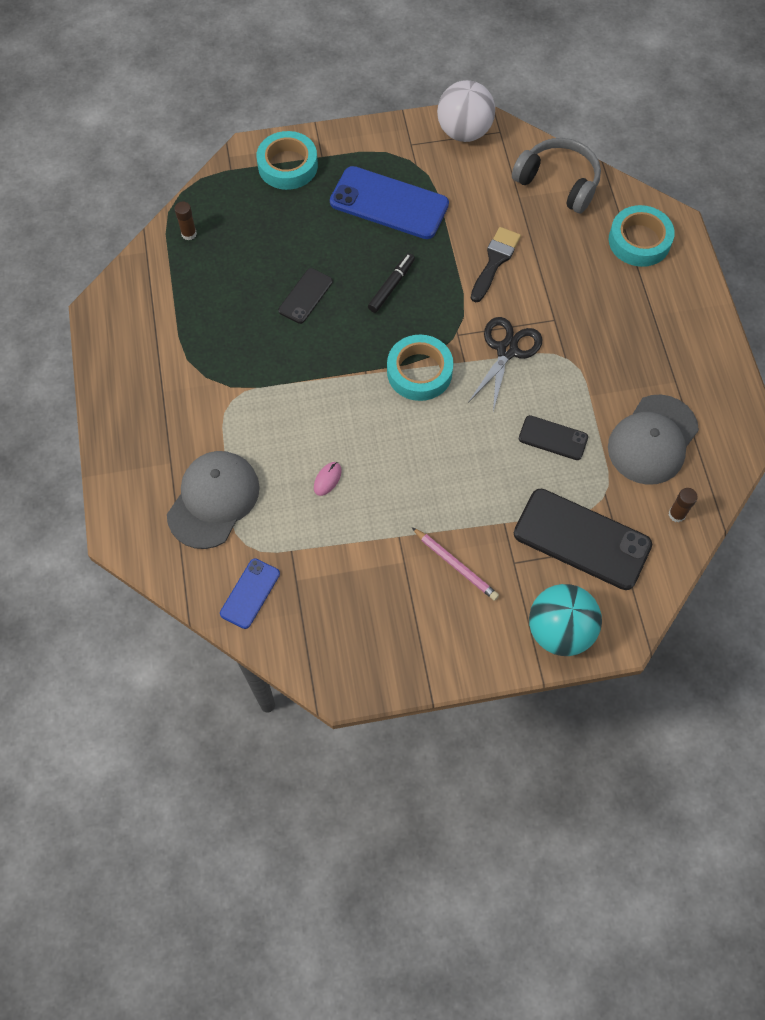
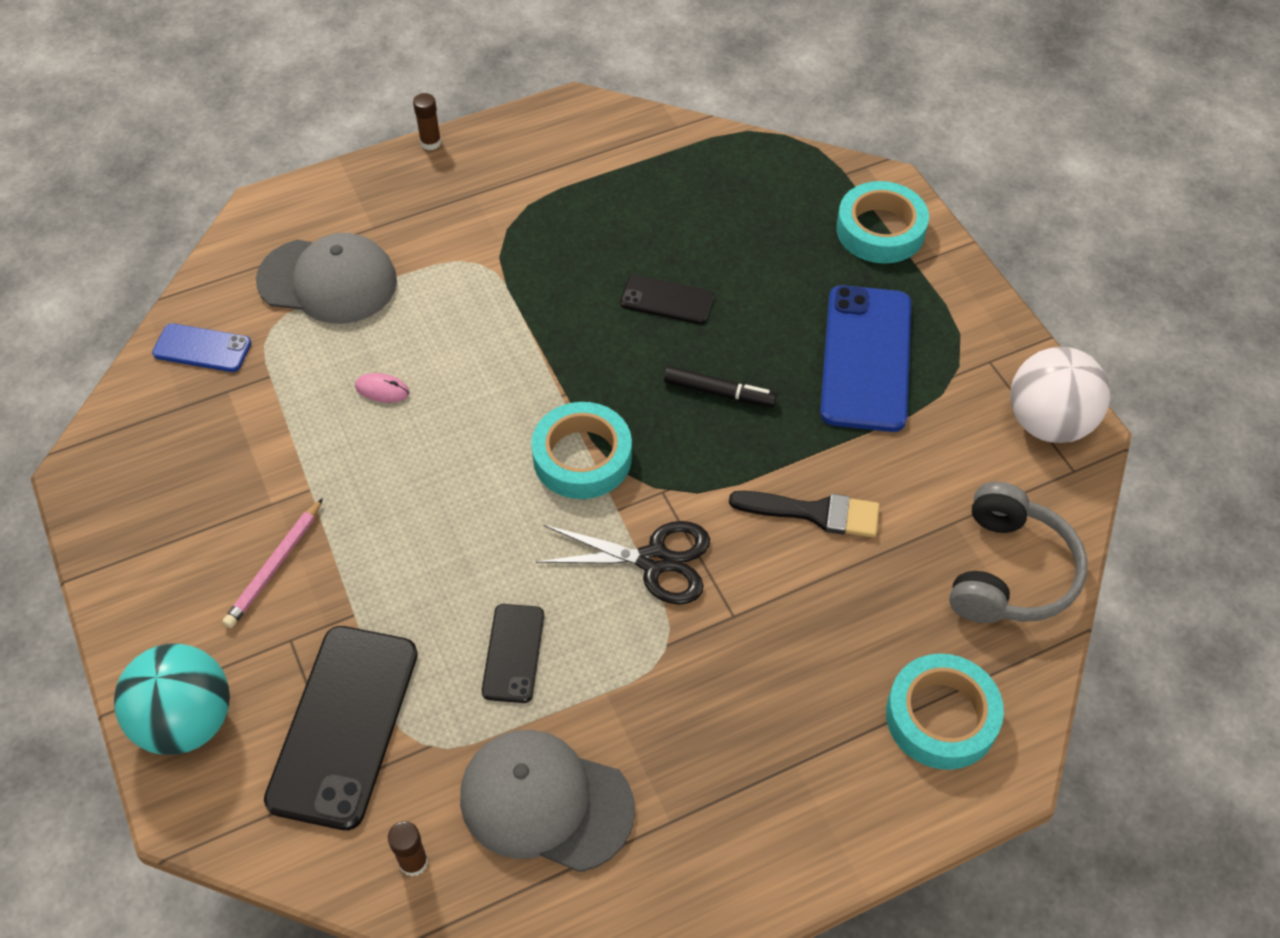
camera: 75 degrees right, 10 degrees down
(189, 234) = (722, 158): brown glue stick -> brown glue stick (430, 142)

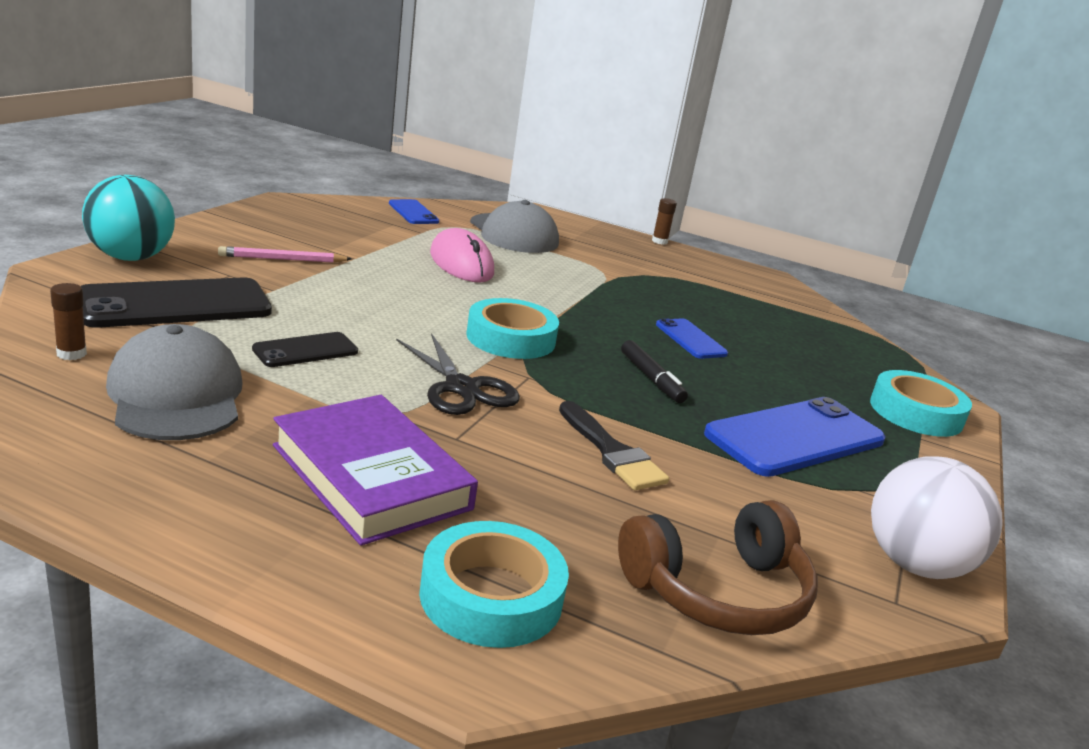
camera: 45 degrees right, 30 degrees down
(382, 390) = (461, 263): pink mouse -> pink mouse, size x2.30
(667, 300) = (690, 339): black phone -> blue phone
(758, 713) = (371, 477): none -> purple book
(1009, 572) = (718, 591): grey headphones -> brown headphones

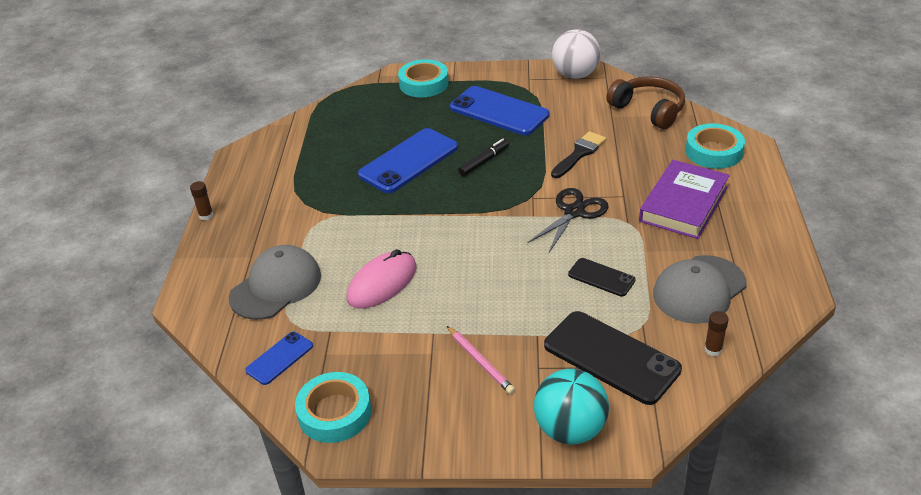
camera: 105 degrees left, 15 degrees up
(511, 338) = (490, 219): turquoise tape -> turquoise tape (334, 413)
(690, 339) = (408, 161): blue phone -> blue phone, size x1.90

